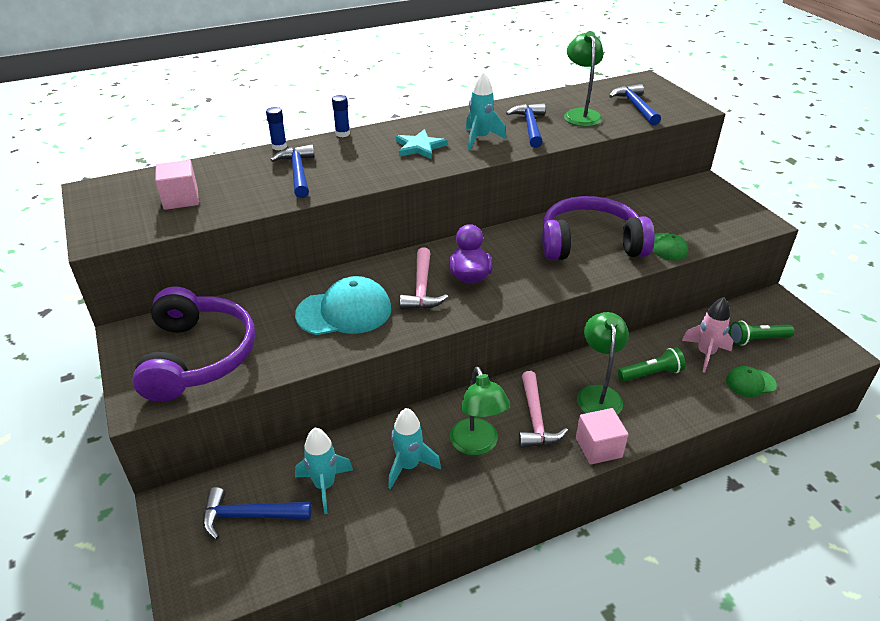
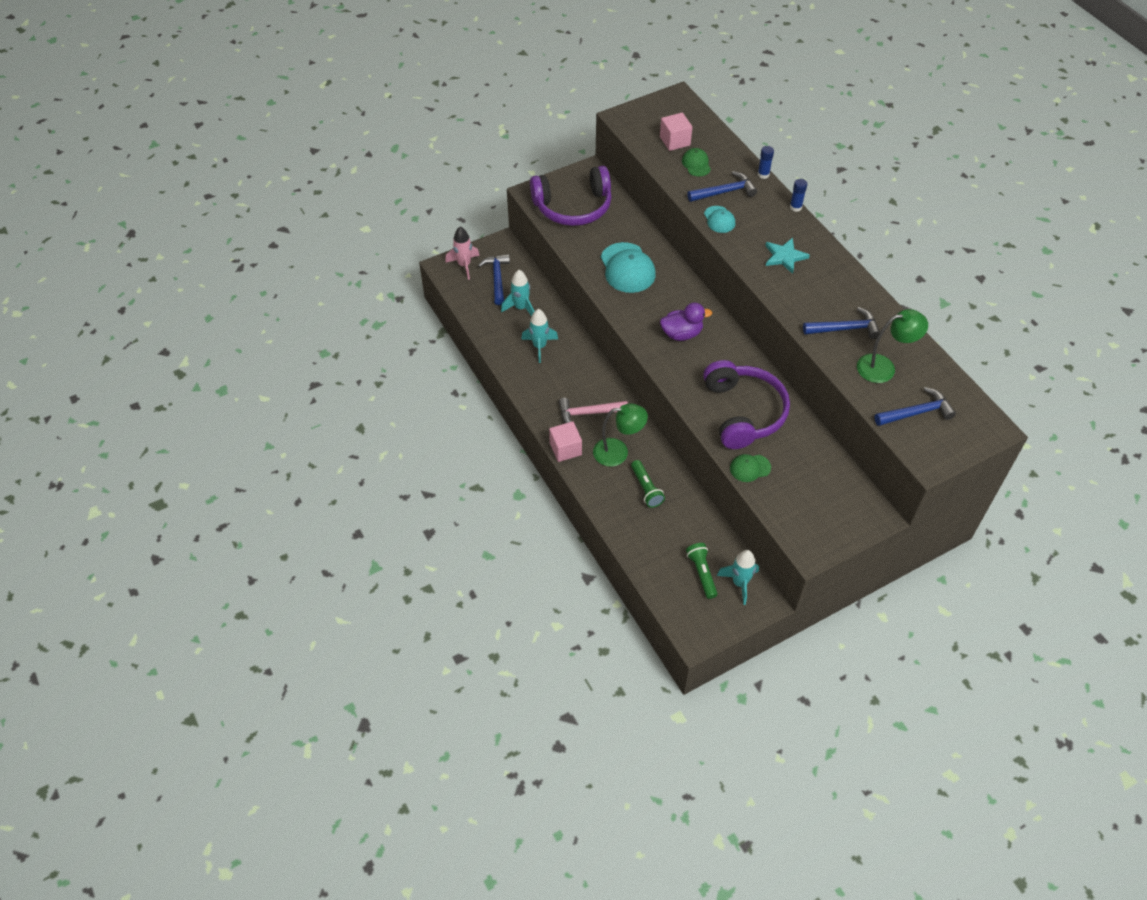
camera: 85 degrees right, 15 degrees up
(346, 180) = (719, 219): none -> turquoise cap
(422, 288) = (661, 307): pink hammer -> none
(477, 445) = (560, 381): green lamp -> none
(480, 139) = (810, 295): turquoise rocket -> turquoise rocket (739, 583)
(705, 354) = (676, 530): pink rocket -> pink rocket (464, 265)
(750, 383) = (645, 557): green cap -> green cap (696, 164)

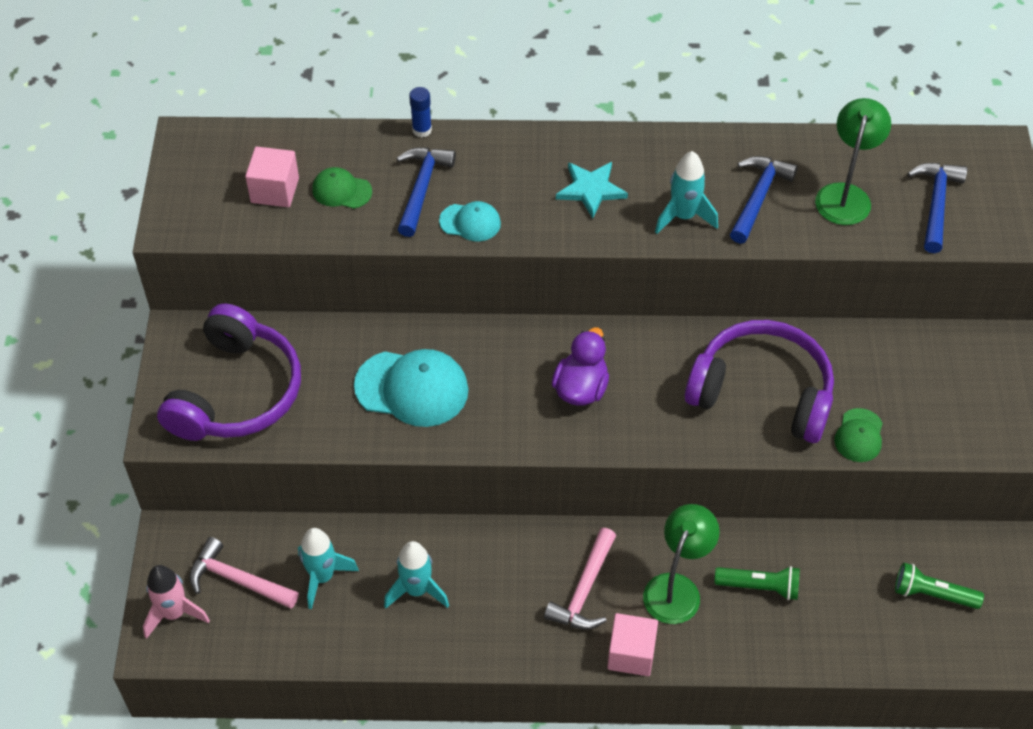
camera: 60 degrees left, 0 degrees up
(497, 278) = (237, 580): blue hammer -> pink hammer
(739, 583) = (969, 558): turquoise rocket -> turquoise rocket (683, 216)
(795, 207) = (509, 130): blue glue stick -> none

